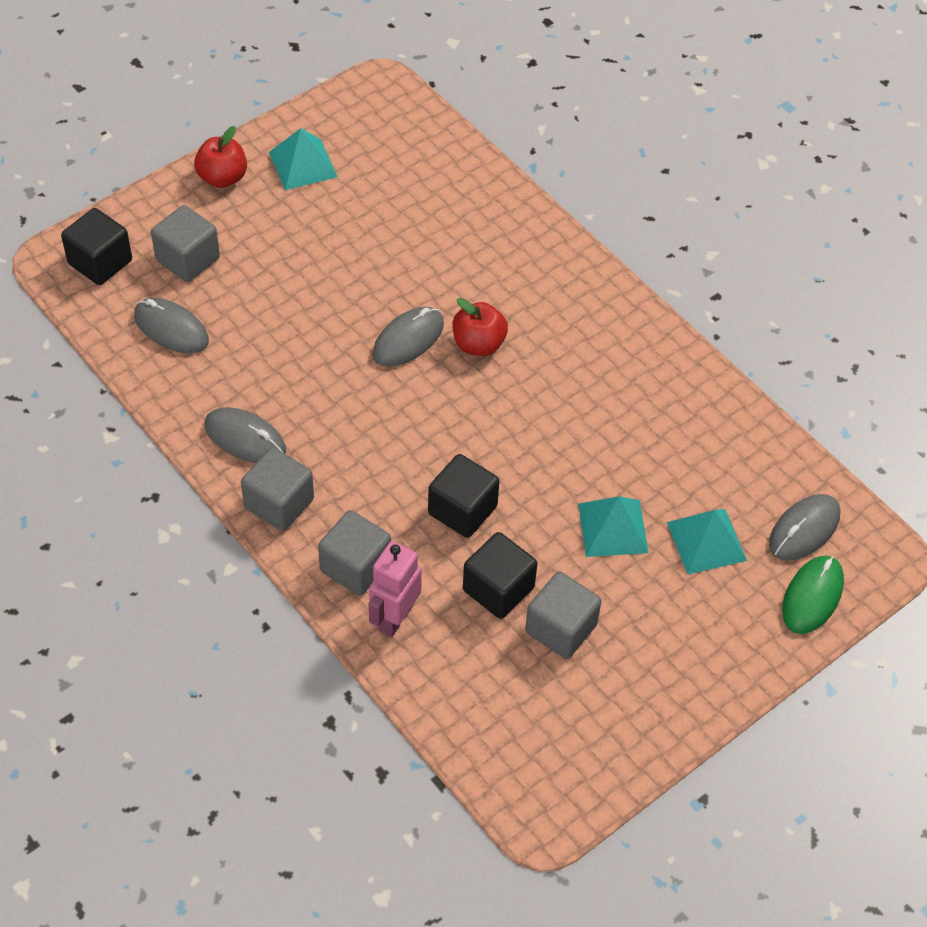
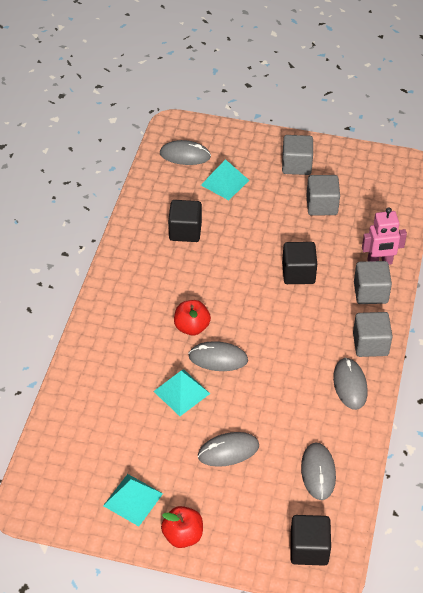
camera: 125 degrees left, 5 degrees down
(188, 259) = (262, 503): grey cube -> grey cube (296, 165)
(278, 271) = (228, 451): none -> grey mouse
(498, 589) = (325, 236): black cube -> black cube (185, 231)
(613, 528) = (251, 216): turquoise pyramid -> turquoise pyramid (181, 392)
(812, 596) = (218, 137): green mouse -> none

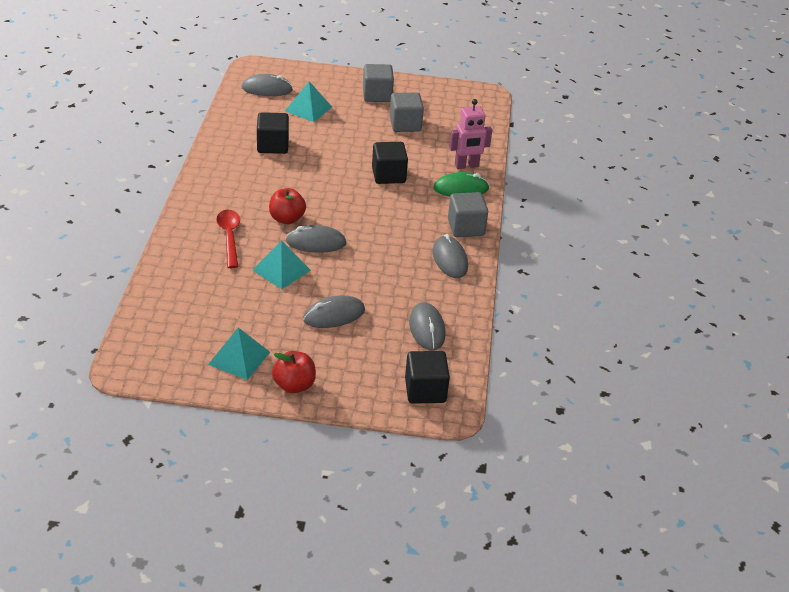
camera: 10 degrees left, 10 degrees down
(134, 348) = (229, 237): none -> red spoon
(370, 292) = (461, 188): grey cube -> green mouse

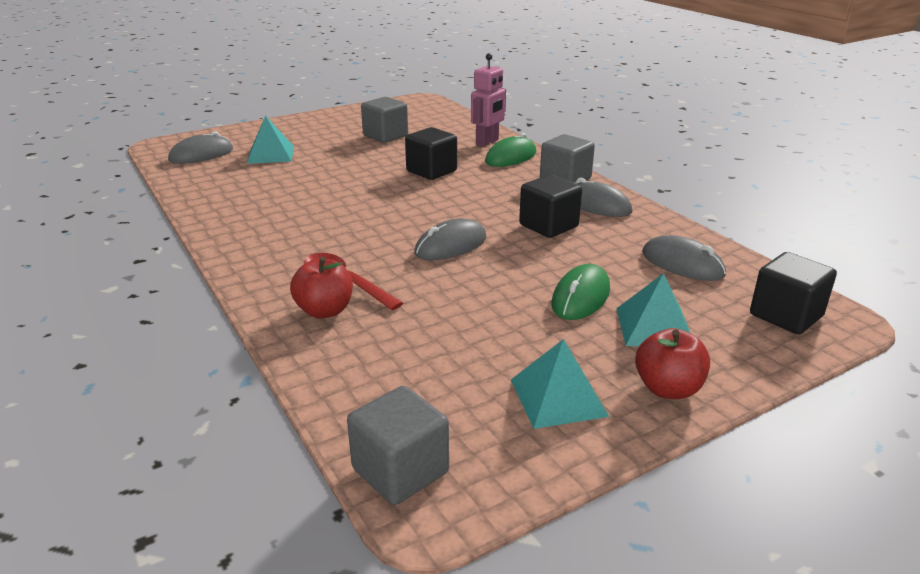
camera: 35 degrees left, 10 degrees down
(273, 146) = (274, 191): black cube -> black cube (548, 226)
(281, 270) = (455, 284): turquoise pyramid -> turquoise pyramid (654, 327)
(287, 219) = (386, 240): red apple -> red apple (325, 311)
(334, 315) = (581, 297): grey mouse -> green mouse
(377, 95) = (326, 127): grey cube -> grey cube (400, 471)

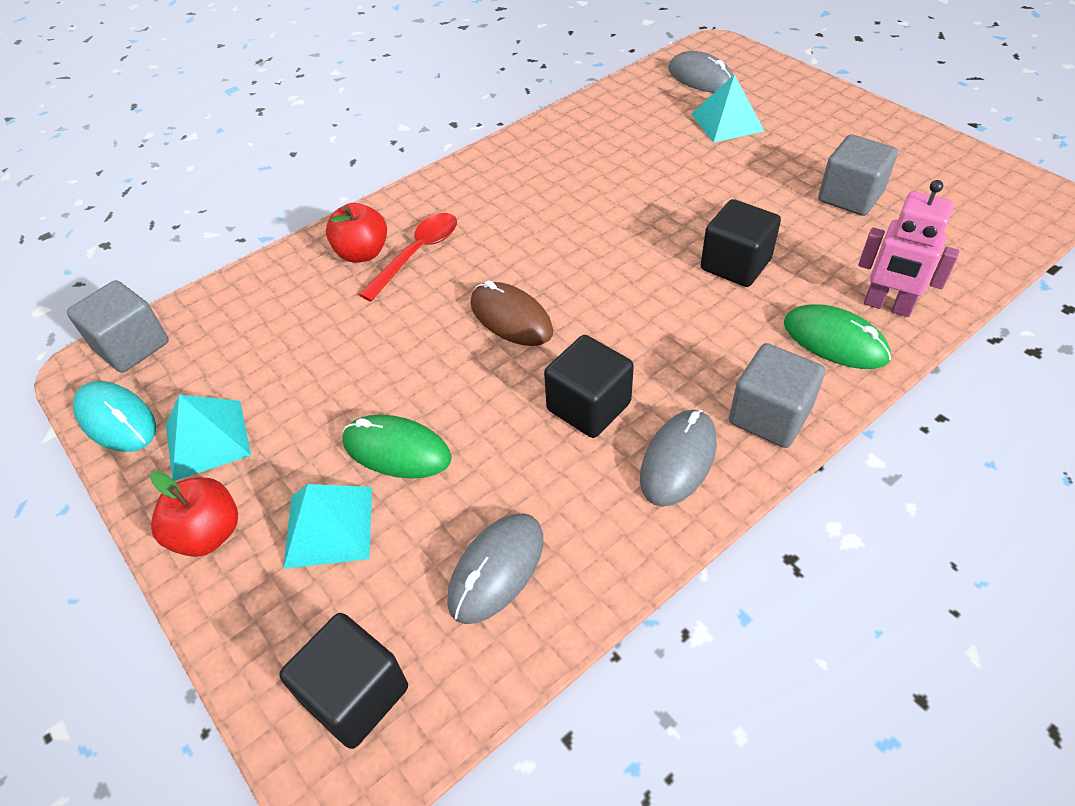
camera: 85 degrees right, 20 degrees up
(451, 245) = (511, 318): grey mouse -> brown mouse
(521, 469) = (116, 420): none -> turquoise mouse

